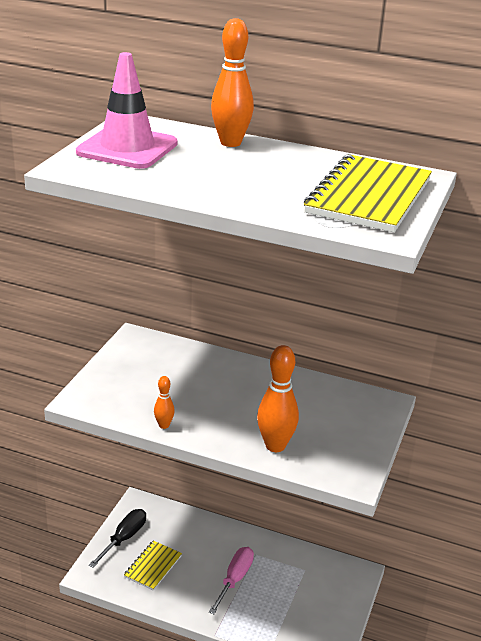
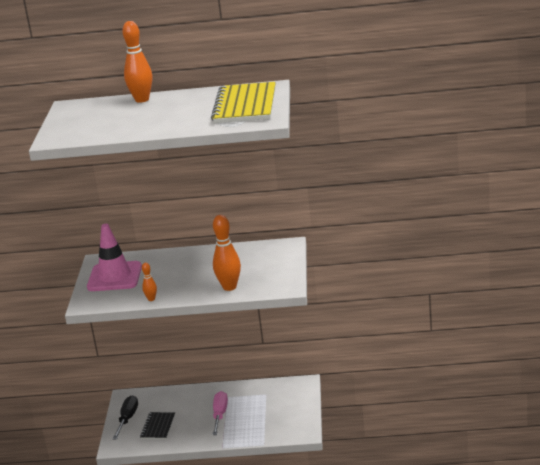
camera: 15 degrees left, 5 degrees down
(127, 148) = (80, 120): pink traffic cone -> pink traffic cone (114, 277)
(153, 566) = (158, 427): yellow notebook -> black notebook

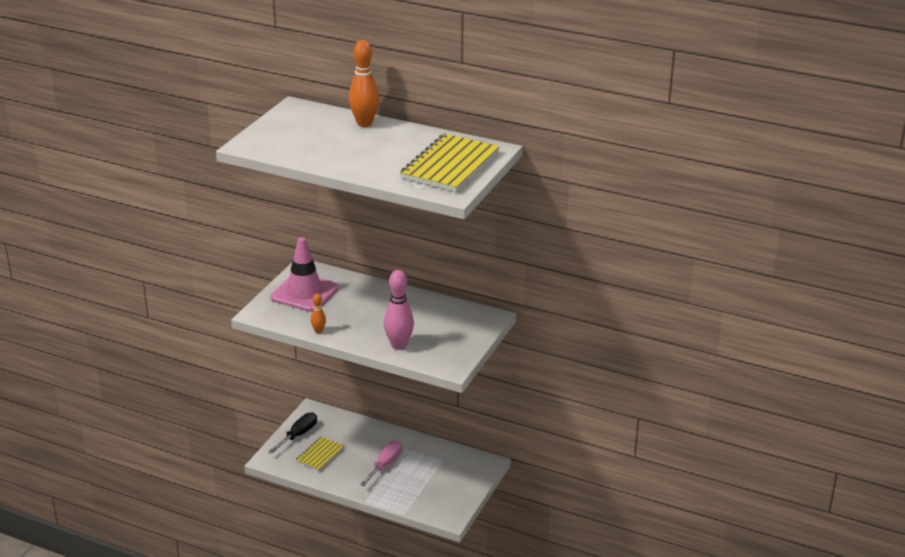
camera: 20 degrees right, 5 degrees up
(158, 427) = (320, 455): black notebook -> yellow notebook
(229, 287) = (399, 345): orange bowling pin -> pink bowling pin

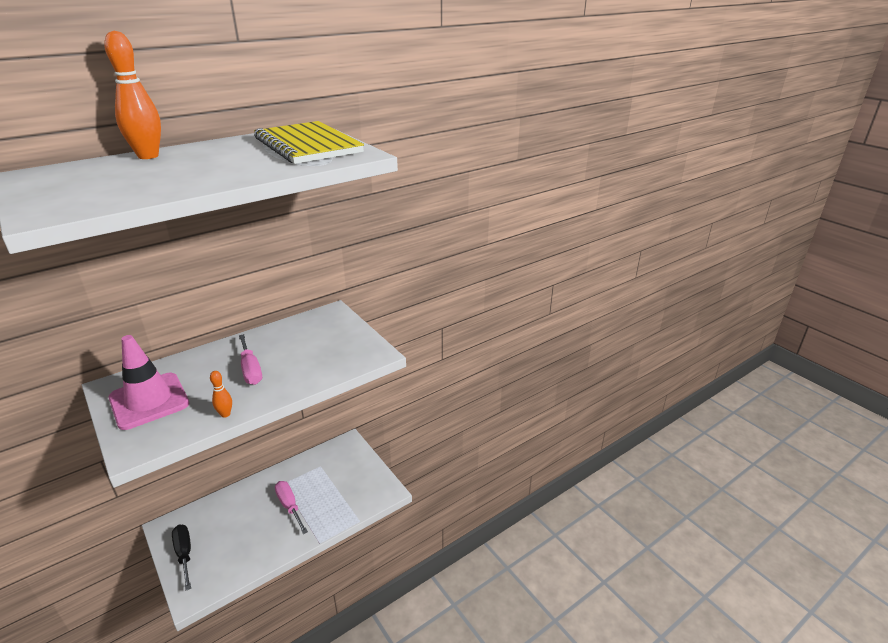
camera: 60 degrees left, 0 degrees up
(320, 455) = (229, 549): yellow notebook -> none
(375, 316) = (250, 369): none -> pink screwdriver
(399, 345) = (312, 371): pink bowling pin -> none

